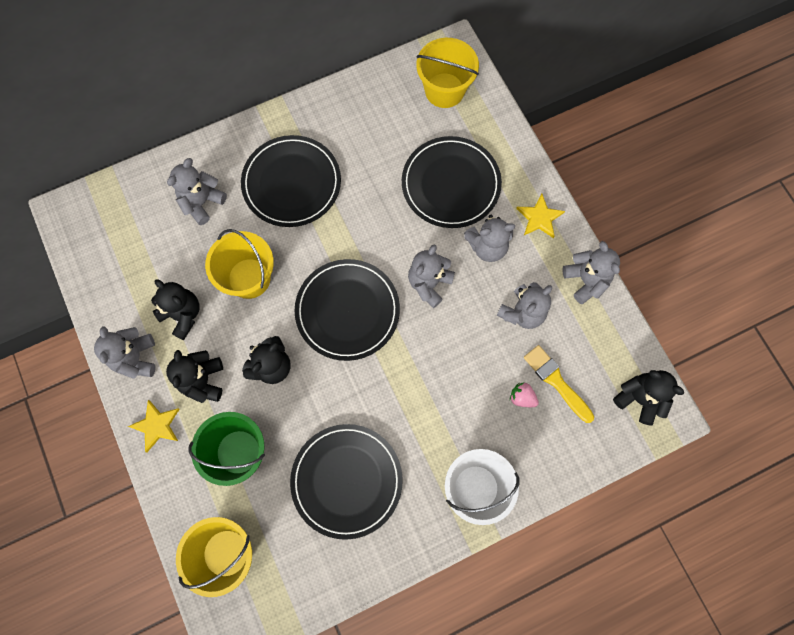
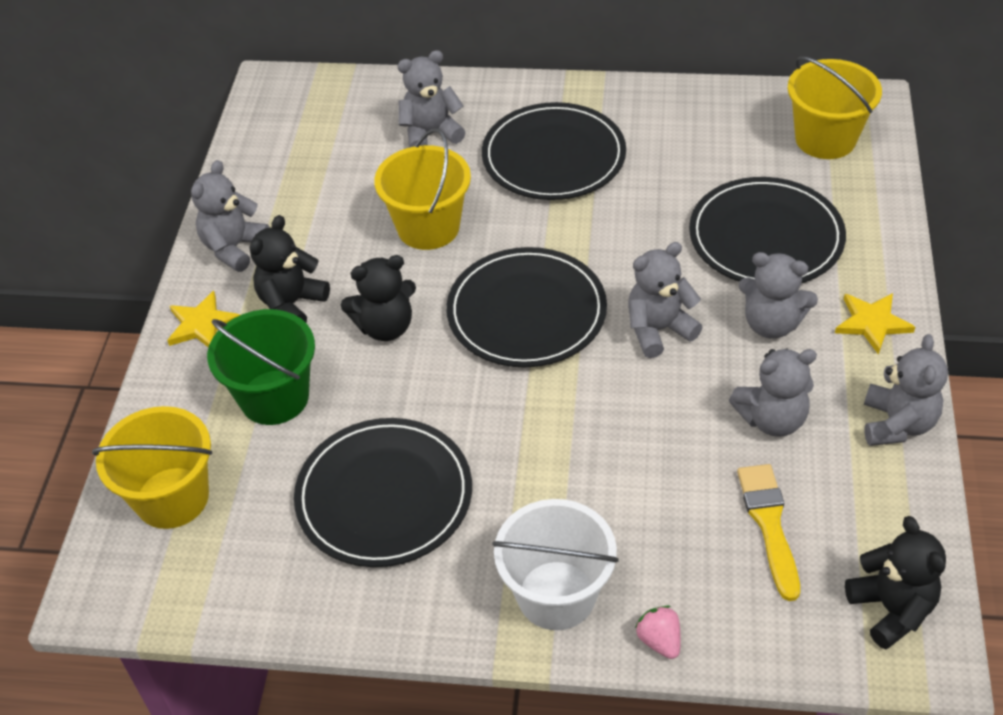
camera: 35 degrees right, 25 degrees down
(183, 315) = (321, 230): black teddy bear -> none
(522, 397) = (702, 519): pink strawberry -> pink strawberry (659, 640)

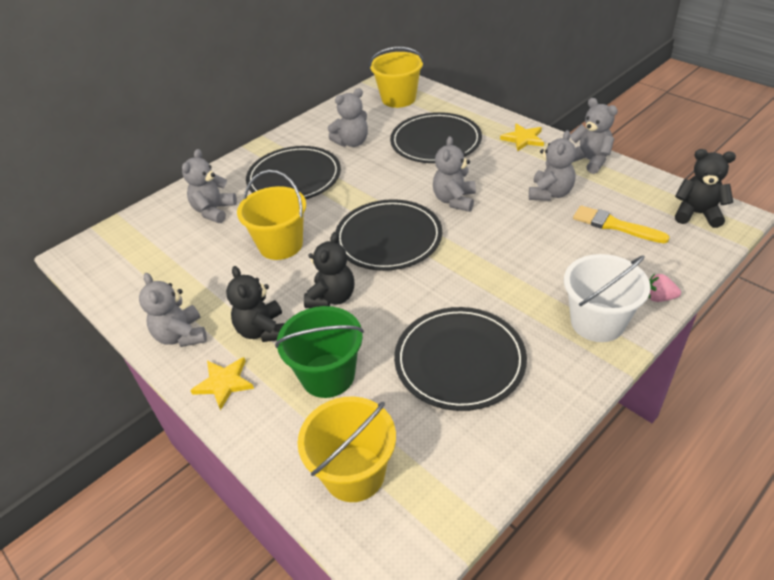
camera: 50 degrees left, 5 degrees down
(771, 324) = (491, 165): grey teddy bear -> grey teddy bear (352, 142)

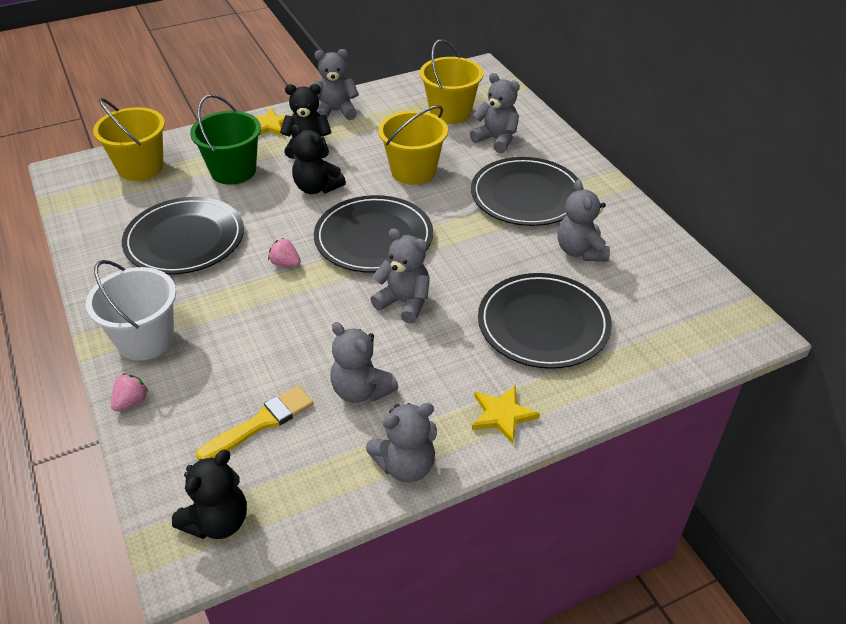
camera: 105 degrees right, 0 degrees up
(398, 98) = (684, 320): yellow bucket -> yellow bucket (450, 112)
(450, 276) = (285, 263): none -> pink strawberry

